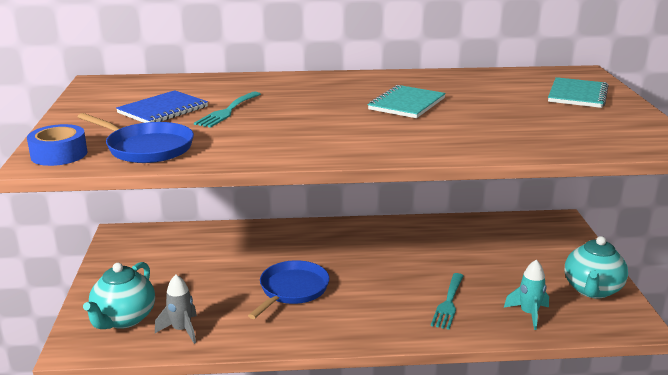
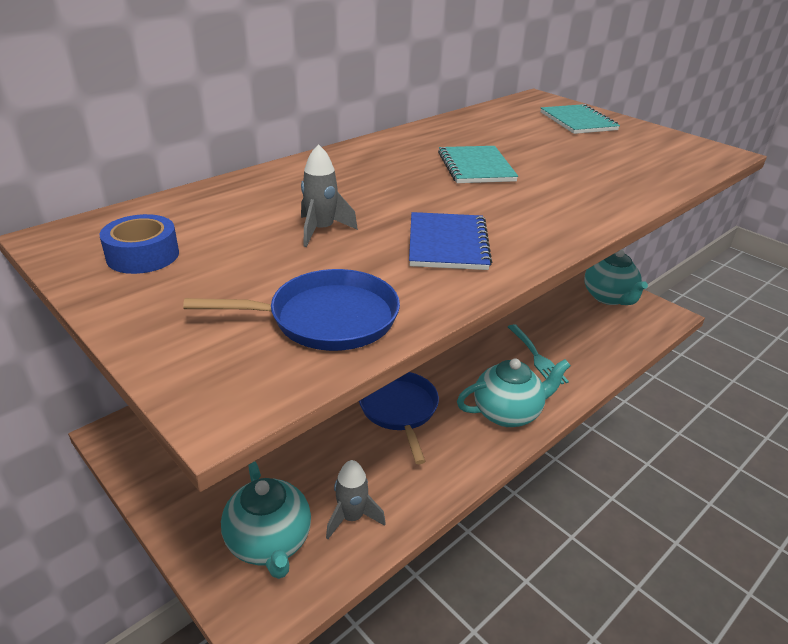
camera: 40 degrees left, 10 degrees up
(59, 154) = (226, 379): blue tape -> blue tape (143, 255)
(163, 110) = (238, 254): blue notebook -> blue notebook (447, 243)
(227, 111) = (321, 230): turquoise fork -> grey rocket
(367, 326) = (508, 413): none -> turquoise teapot
(529, 314) = (599, 339): turquoise rocket -> none

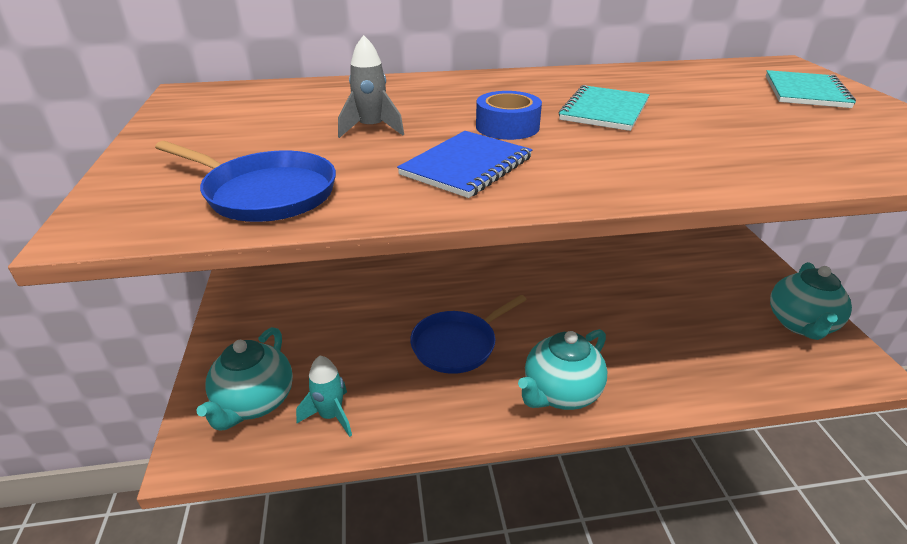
camera: 35 degrees right, 0 degrees up
(143, 255) = (219, 115): blue tape -> blue tape (507, 127)
(352, 517) = (331, 416): grey rocket -> turquoise rocket
(399, 409) = (457, 345): blue pan -> blue pan turned 150 degrees counterclockwise
(508, 413) = (560, 393): turquoise teapot -> turquoise teapot turned 120 degrees clockwise
(537, 357) = (646, 353): turquoise fork -> none

